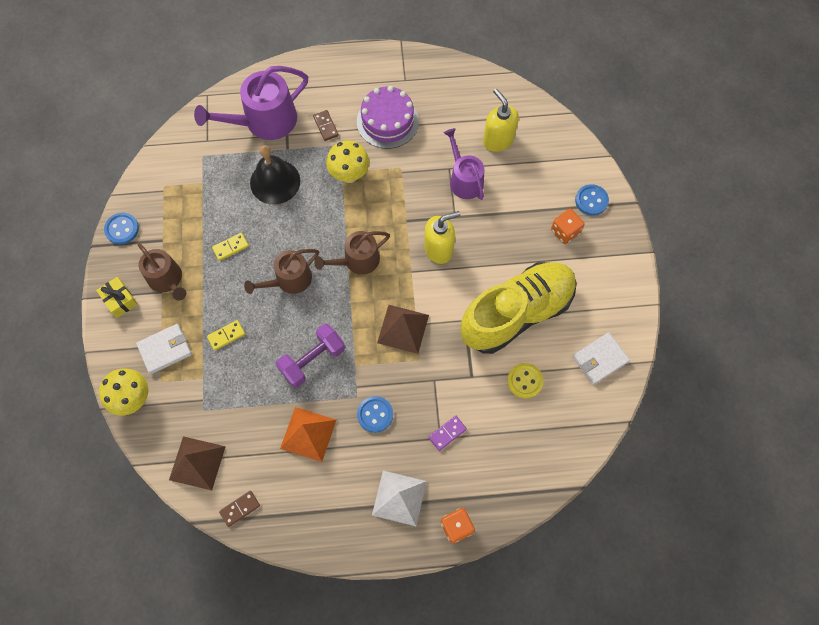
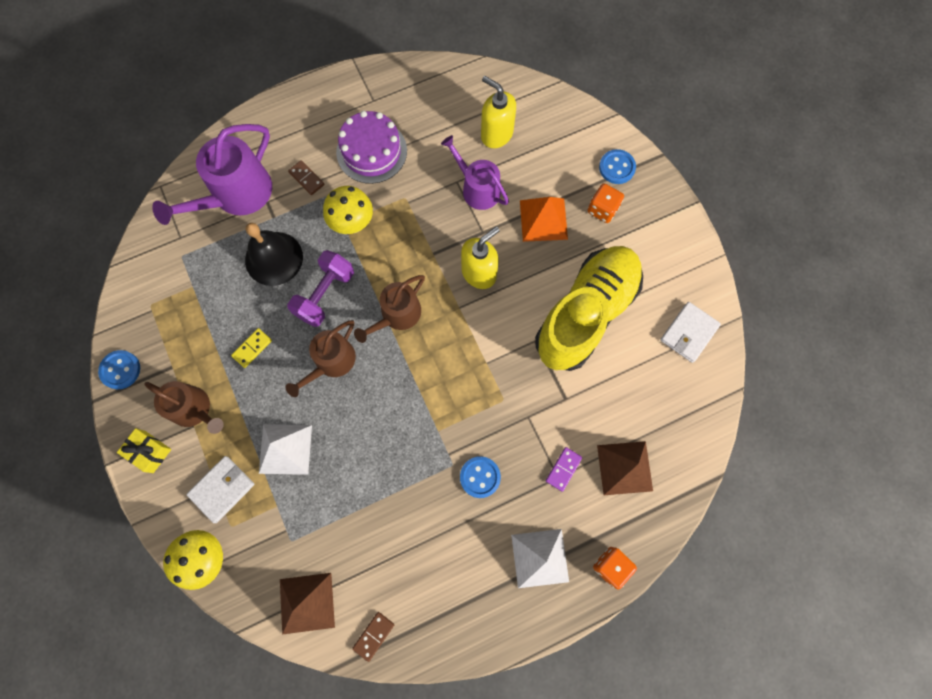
camera: 20 degrees left, 5 degrees up
(226, 336) = (285, 449): yellow domino -> white pyramid
(308, 434) = (416, 525): orange pyramid -> orange pyramid (543, 219)
(312, 360) = (390, 442): purple dumbbell -> purple dumbbell (325, 294)
(403, 329) = (474, 373): brown pyramid -> brown pyramid (624, 468)
(525, 381) = (622, 383): yellow button -> none

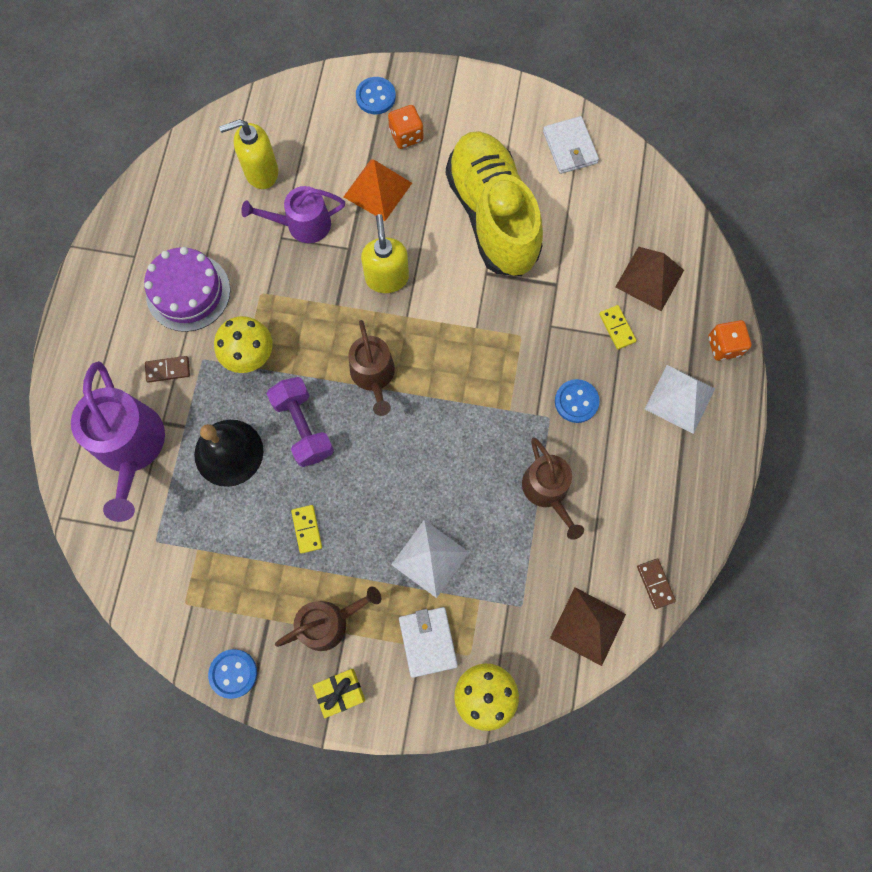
camera: 55 degrees left, 0 degrees up
(331, 362) = (375, 463): brown watering can -> brown watering can (547, 490)
(563, 469) = (617, 328): purple domino -> yellow domino

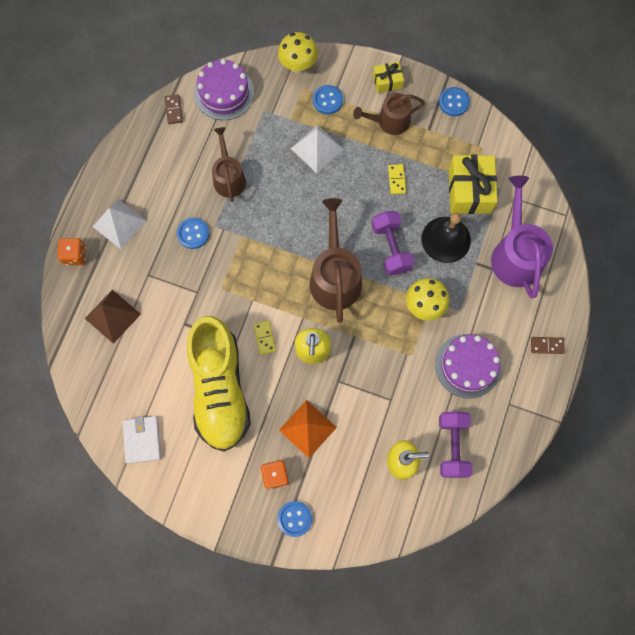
camera: 170 degrees left, 0 degrees up
(168, 370) = (486, 307): brown domino -> brown domino (547, 345)
(200, 531) = (469, 190): none -> yellow gift
(201, 198) = (452, 446): none -> purple dumbbell
(303, 224) = (372, 408): purple watering can -> none
(373, 375) = (335, 277): brown watering can -> brown watering can, size x1.56
(428, 642) = (327, 100): white wallet -> blue button
(587, 626) = (224, 93): brown pyramid -> purple cake
(617, 328) = (148, 282): yellow domino -> yellow domino (264, 338)

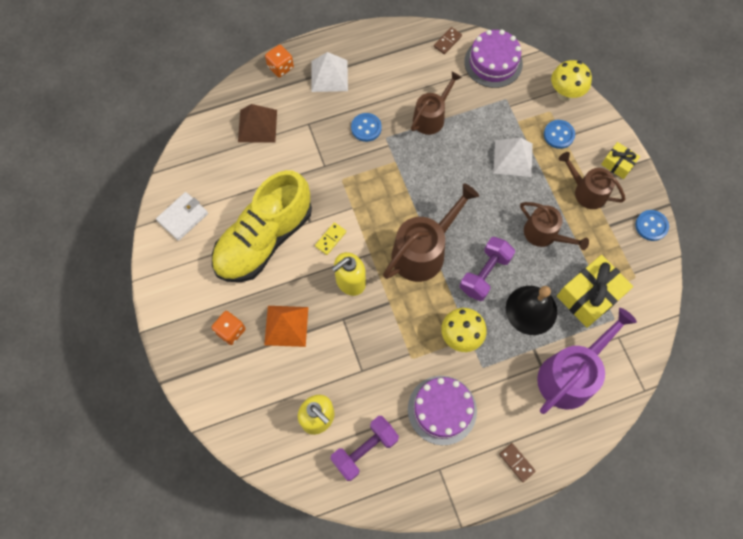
camera: 50 degrees right, 5 degrees down
(294, 518) = (208, 372): blue button -> none
(396, 180) = (544, 234): yellow domino -> brown watering can

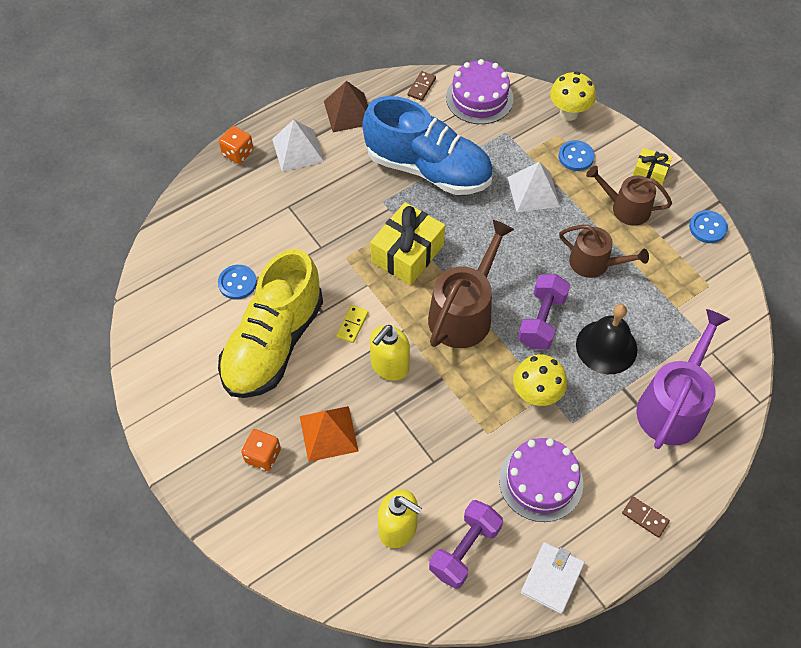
camera: 15 degrees left, 10 degrees down
(183, 217) = (167, 341): white wallet -> white wallet (552, 578)
(257, 125) = (229, 221): brown pyramid -> brown pyramid (348, 112)
(366, 128) = (357, 196): blue button -> blue button (237, 283)
(431, 117) = (428, 169): brown watering can -> blue shoe
(589, 296) = (665, 316): yellow gift -> yellow gift (407, 253)

